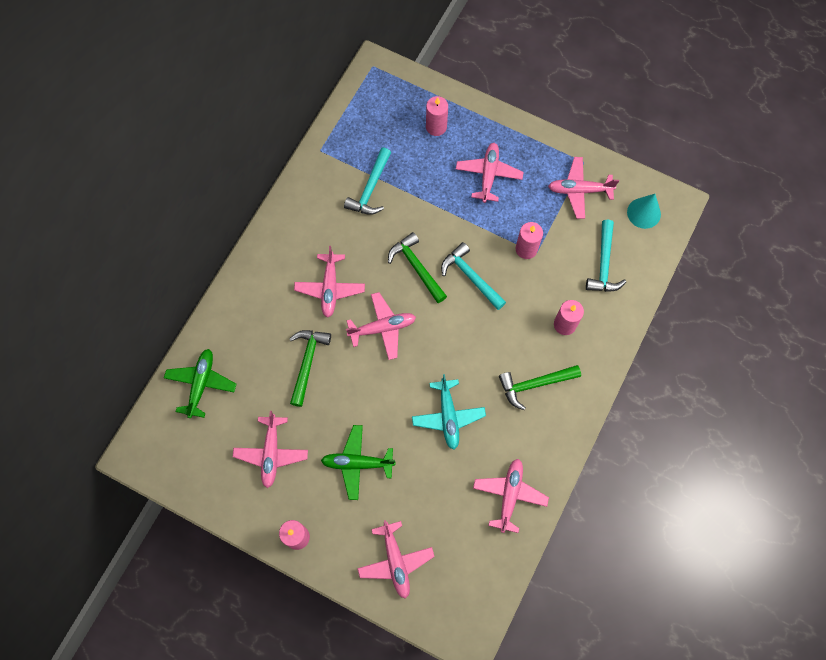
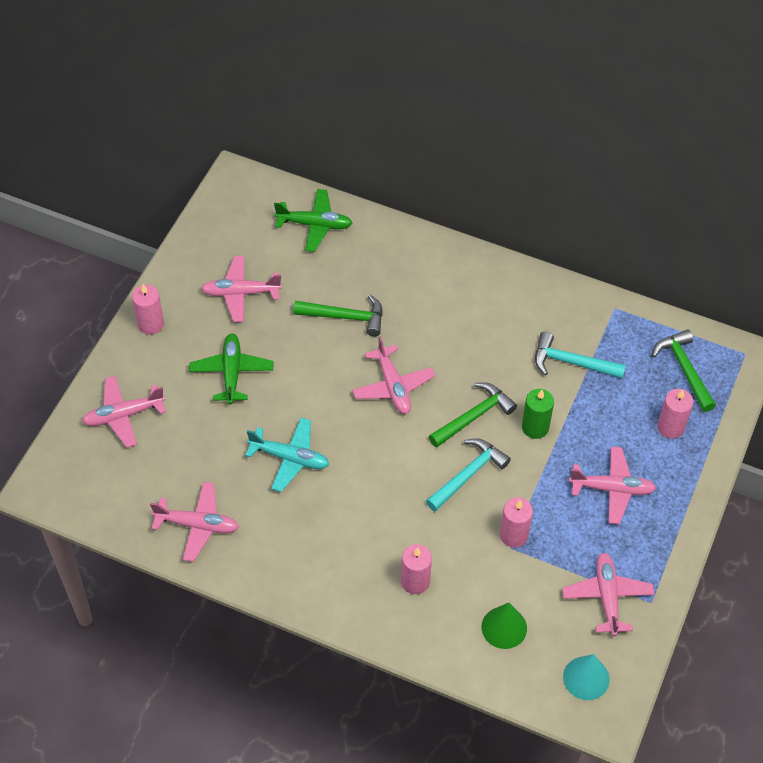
camera: 85 degrees right, 15 degrees down
(330, 288) = (437, 331): pink plane -> none
(430, 223) = (535, 427): none -> green candle
(448, 416) = (289, 458): turquoise plane -> turquoise plane turned 150 degrees counterclockwise
(534, 384) = (334, 548): green hammer -> green hammer (684, 369)
(604, 264) = (504, 627): turquoise hammer -> green cone

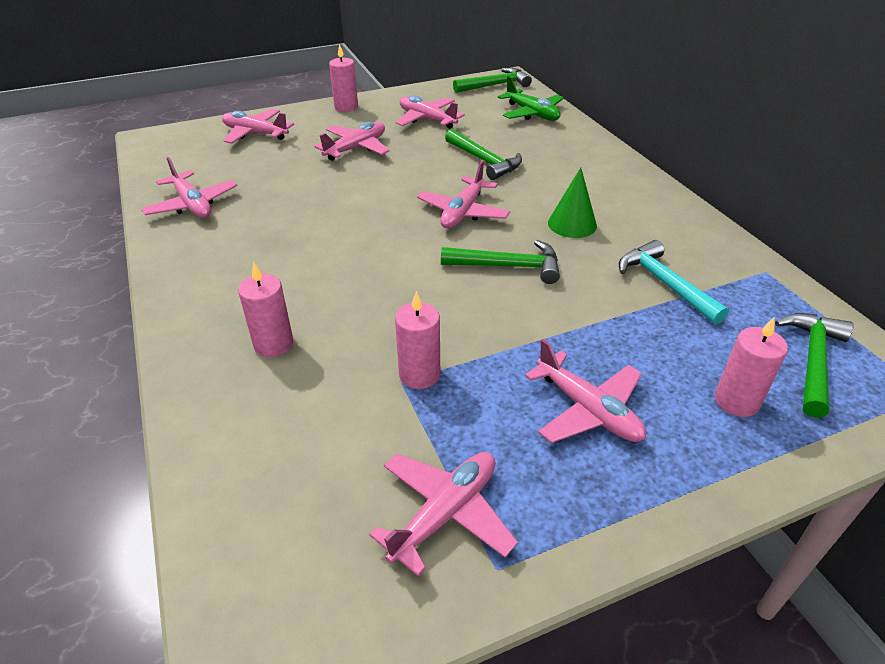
camera: 45 degrees right, 15 degrees down
(231, 372) = (356, 148): green plane -> pink plane
(239, 199) = (495, 85): none -> green hammer
(289, 458) = (316, 207): turquoise plane -> none
(468, 474) = (443, 301): turquoise hammer -> none
(504, 627) = (289, 447): green cone -> green cone (572, 224)
(535, 427) = (561, 307): green candle -> none
(586, 678) = (296, 586): turquoise cone -> none

